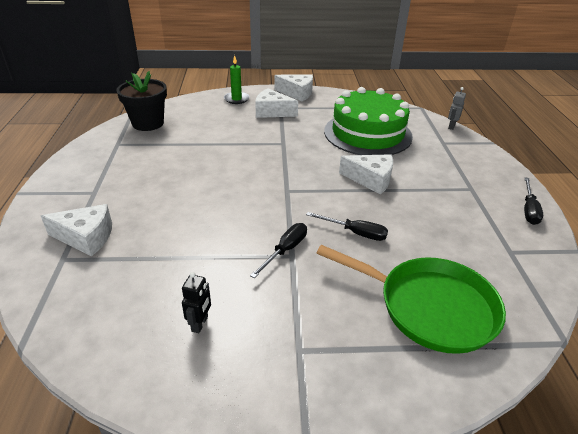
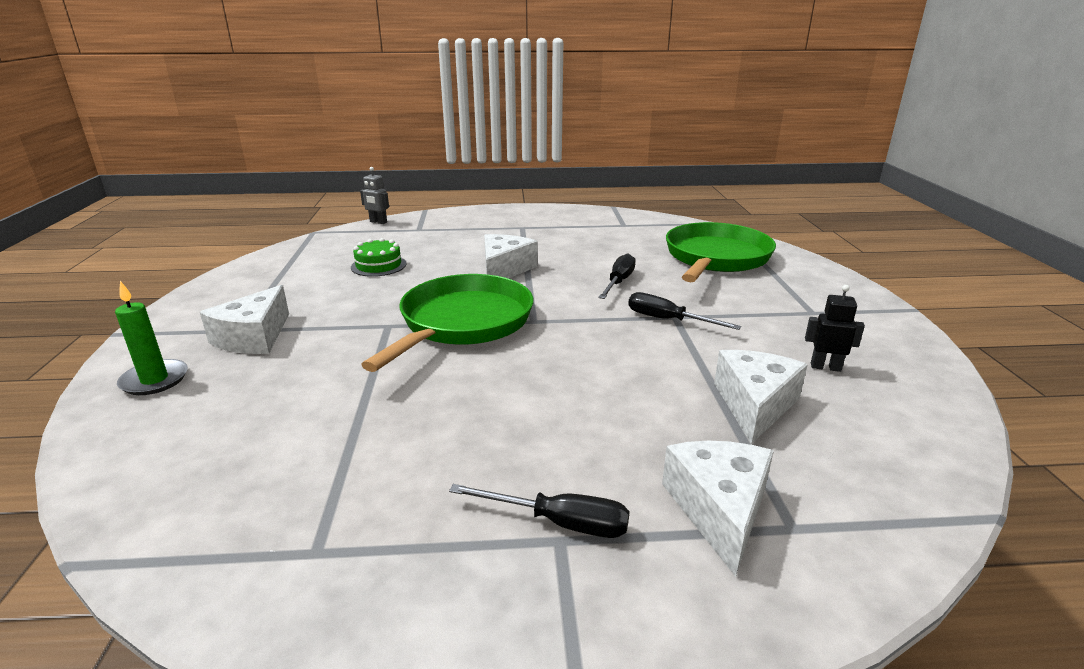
camera: 90 degrees left, 10 degrees down
(148, 123) = (209, 510): black flower pot -> none
(284, 165) = (463, 323): none -> green pan
(297, 93) = (184, 314): white cheese -> white cheese (754, 405)
(367, 133) = (378, 265): green cake -> green cake, size x0.41
(529, 210) = (557, 212): black screwdriver -> black screwdriver (559, 523)

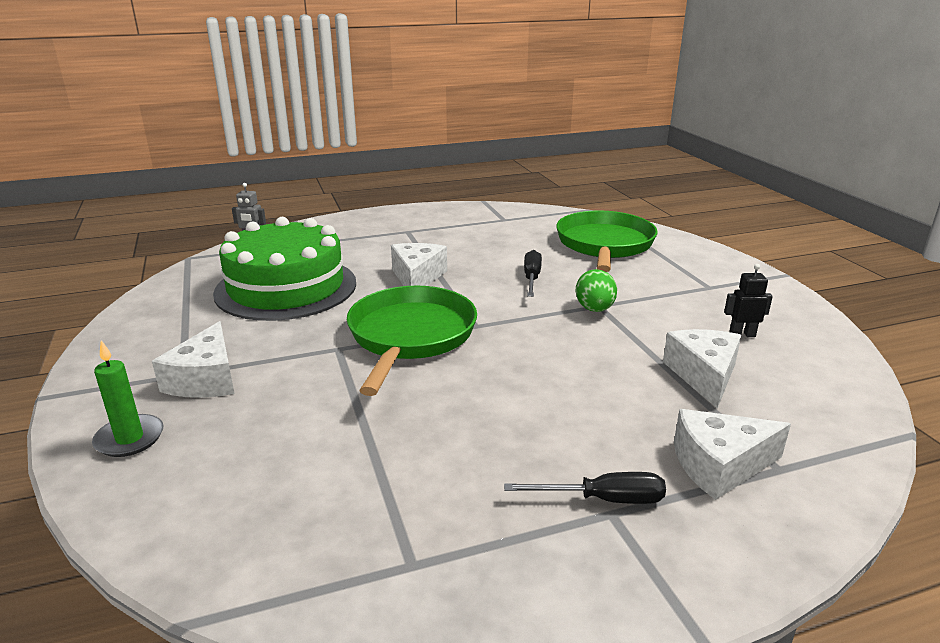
camera: 15 degrees left, 0 degrees up
(378, 265) = (286, 287): green cake -> green cake, size x2.46
(667, 320) = (594, 309): black screwdriver -> green egg
(719, 509) = (719, 465): white cheese -> white cheese turned 90 degrees counterclockwise

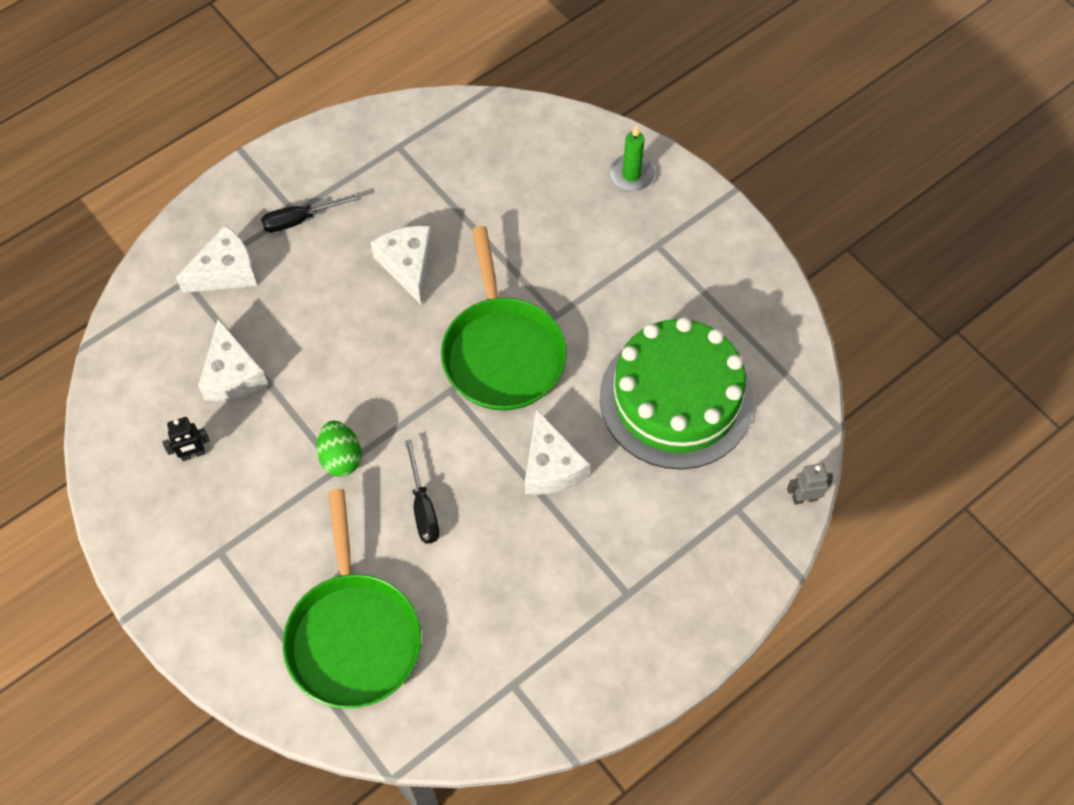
camera: 160 degrees right, 35 degrees up
(206, 379) = (633, 244): white cheese -> white cheese (408, 265)

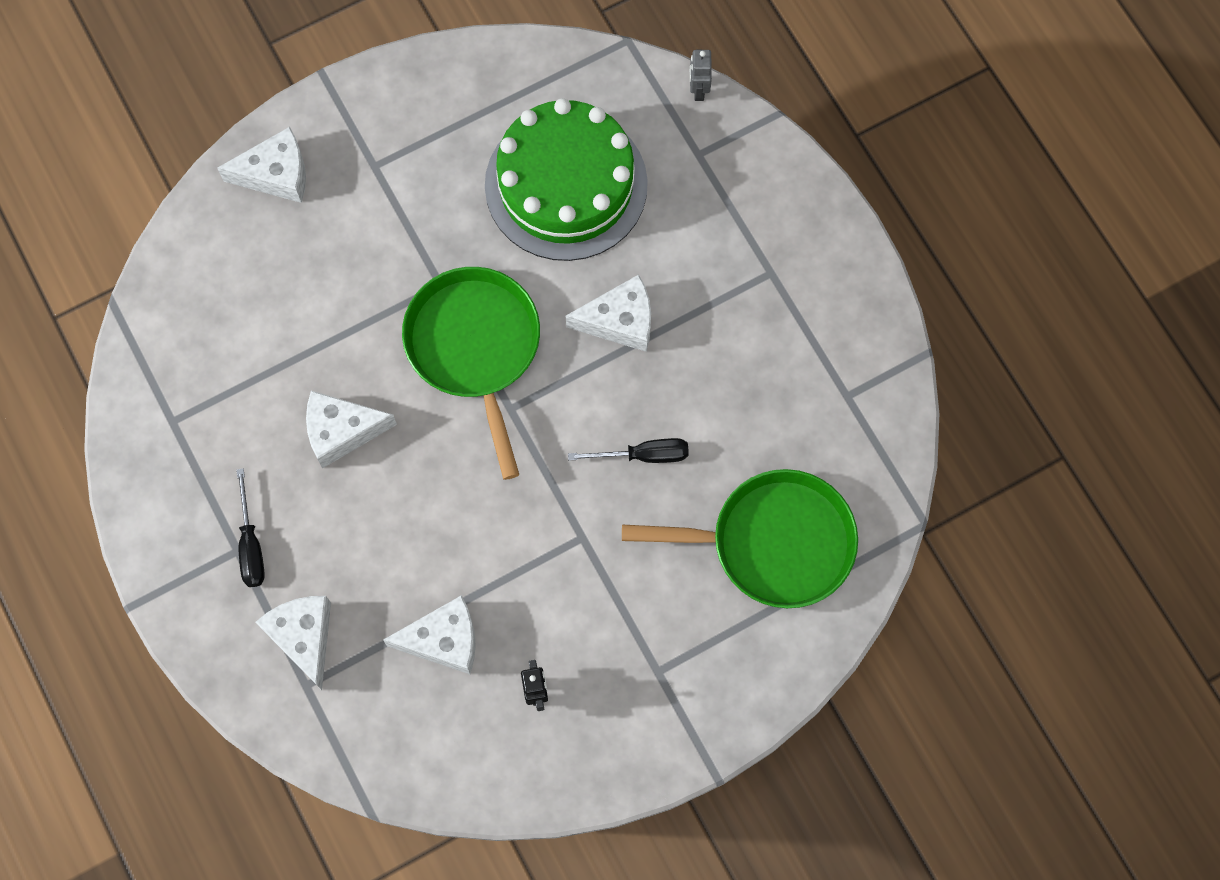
camera: 80 degrees left, 10 degrees up
(341, 458) = (570, 532): green egg -> none
(502, 352) = (475, 348): green pan -> green pan turned 105 degrees counterclockwise
(631, 175) = (276, 174): green candle -> white cheese

